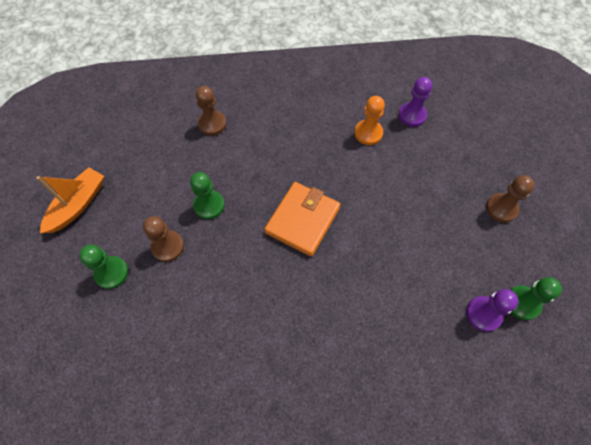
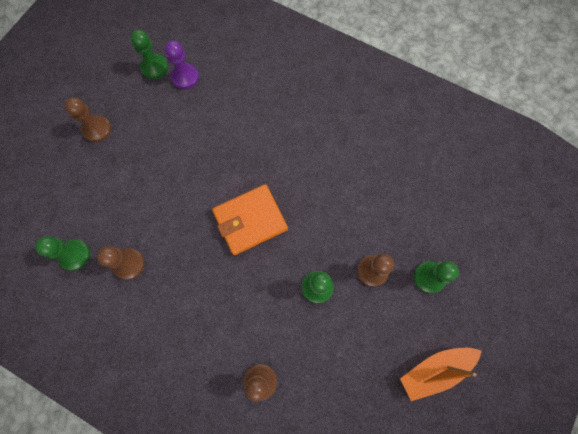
camera: 145 degrees left, 10 degrees up
(368, 133) = (129, 264): orange pawn -> brown pawn
(412, 115) = (74, 255): purple pawn -> green pawn

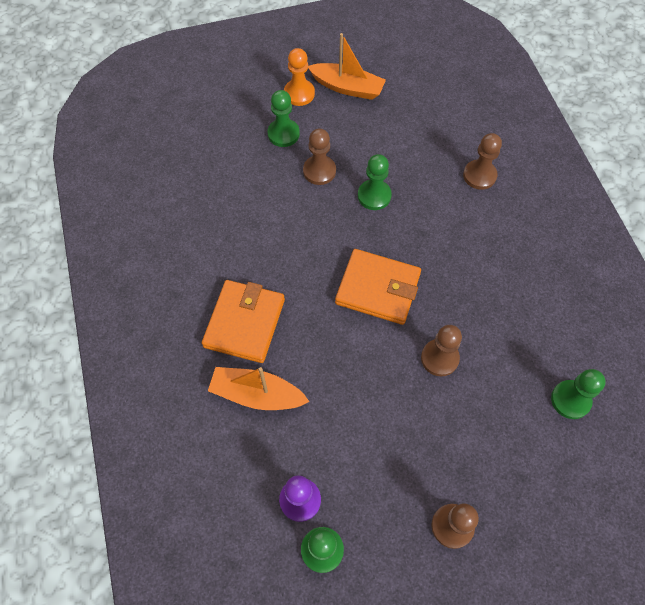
camera: 135 degrees left, 10 degrees down
(129, 264) = (521, 346): brown pawn -> brown pawn (439, 358)
(257, 102) = (257, 394): none -> orange boat
(304, 130) = (244, 323): none -> orange wallet
(460, 325) = (299, 93): none -> orange pawn

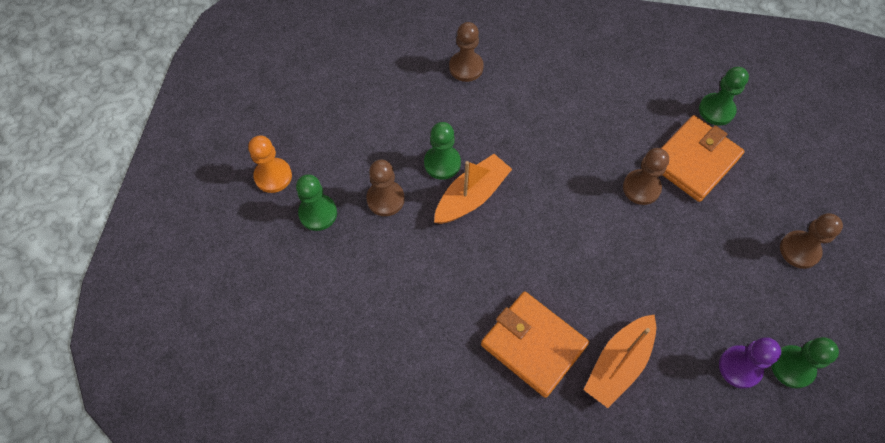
camera: 65 degrees left, 0 degrees up
(347, 87) = (294, 128): orange boat -> orange boat (471, 196)
(378, 289) = (548, 206): orange wallet -> orange wallet (694, 161)

